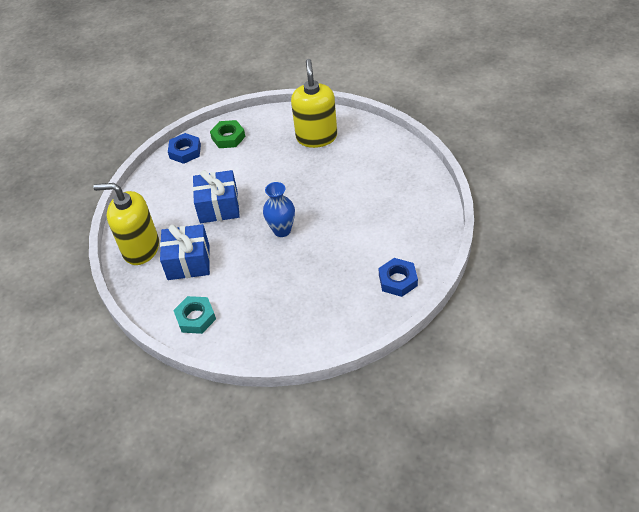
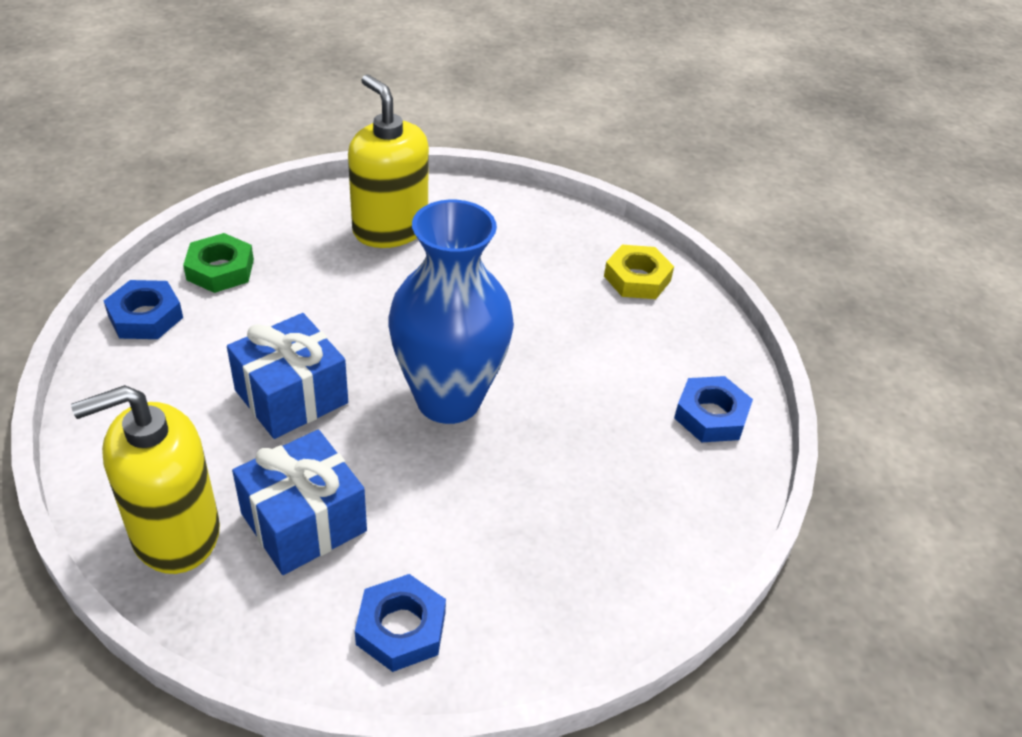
camera: 40 degrees left, 5 degrees down
(195, 318) = (401, 628): turquoise nut -> blue nut
(282, 230) = (448, 399): blue vase -> blue vase, size x1.83
(420, 199) = (637, 278): none -> yellow nut

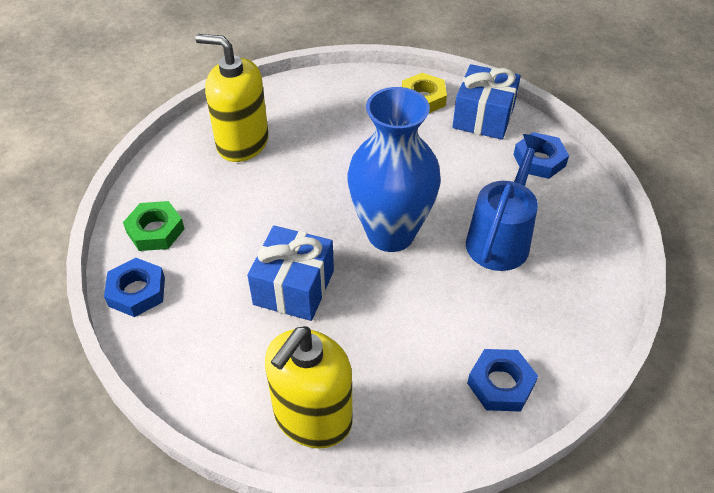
camera: 30 degrees left, 5 degrees up
(304, 522) = (383, 360): blue gift -> blue gift (483, 117)
(568, 474) = (500, 238): none -> blue watering can

